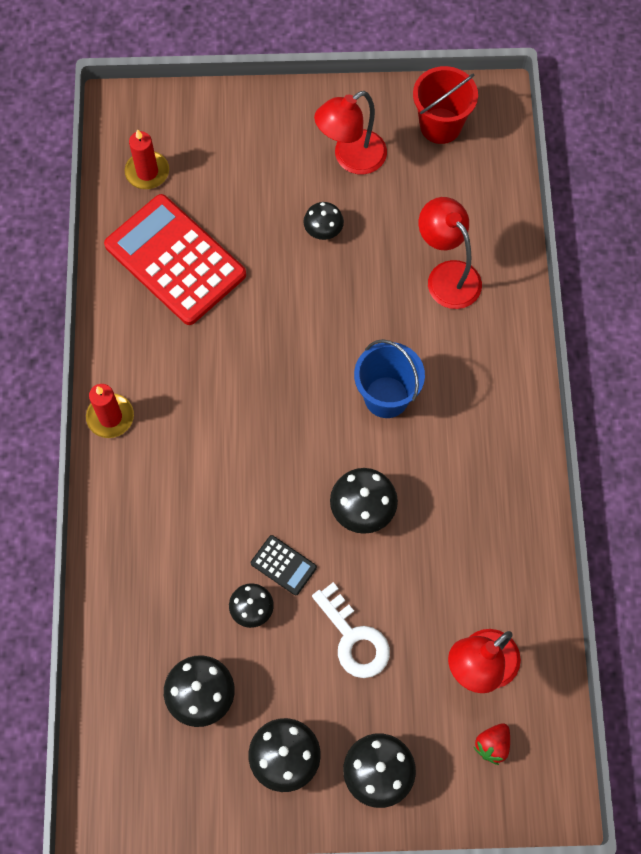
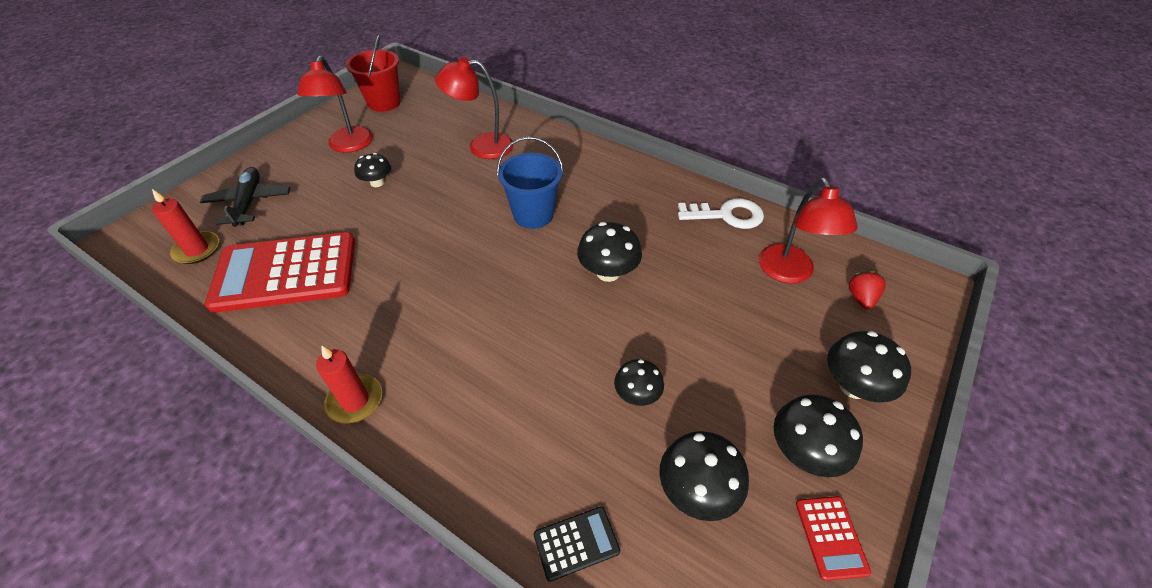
camera: 55 degrees left, 20 degrees down
(221, 153) = (249, 202): none -> black plane
(227, 803) = (831, 537): none -> red calculator
(283, 565) = (613, 348): black calculator -> black calculator (576, 543)
(354, 638) = (715, 336): white key -> white key (727, 215)
(492, 745) = (861, 298): red strawberry -> red strawberry turned 150 degrees counterclockwise

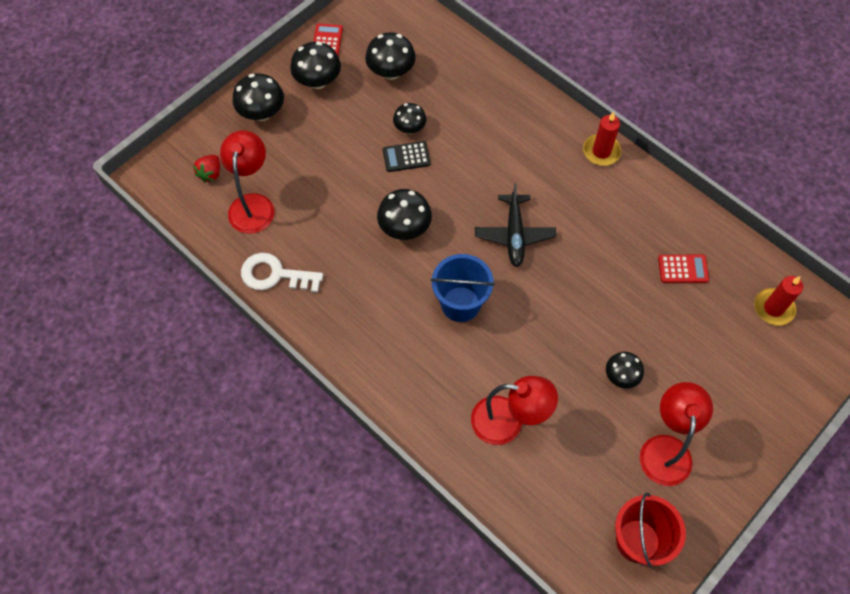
camera: 170 degrees left, 15 degrees up
(249, 202) = (748, 366): black plane -> black plane (514, 235)
(285, 273) = (683, 269): red calculator -> red calculator, size x0.42
(576, 543) = (465, 58): black calculator -> black calculator (406, 157)

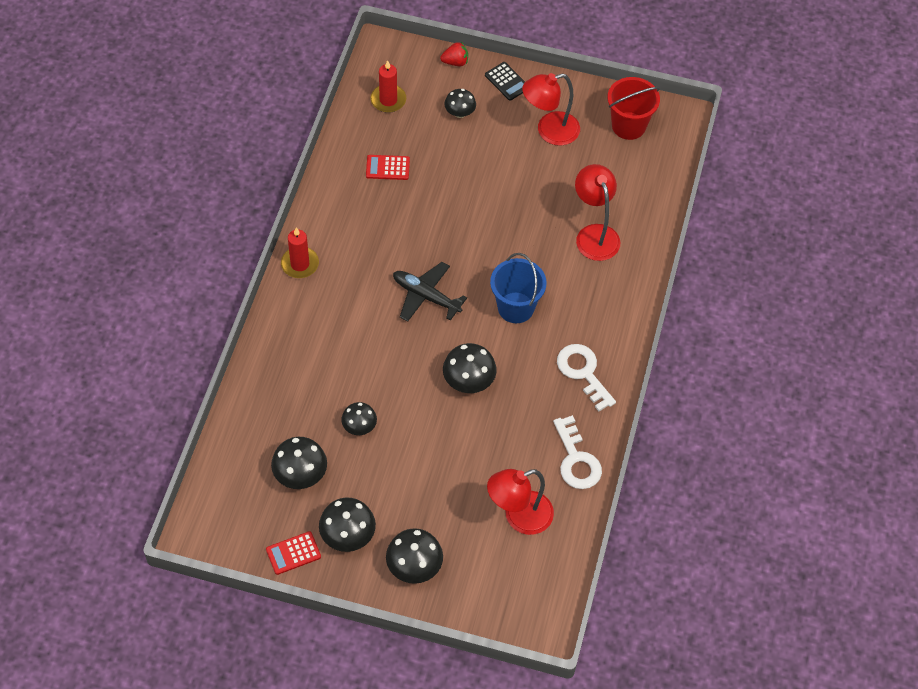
camera: 120 degrees left, 5 degrees down
(210, 174) = (509, 573): red strawberry -> red strawberry (455, 62)
(357, 327) = (583, 372): none -> white key
(406, 157) = (393, 414): black calculator -> black calculator (507, 81)
(514, 235) = (426, 296): black plane -> black plane turned 120 degrees counterclockwise
(621, 376) = (509, 177): black mushroom -> black mushroom (460, 113)
(683, 269) = (387, 168): red calculator -> red calculator turned 60 degrees counterclockwise

